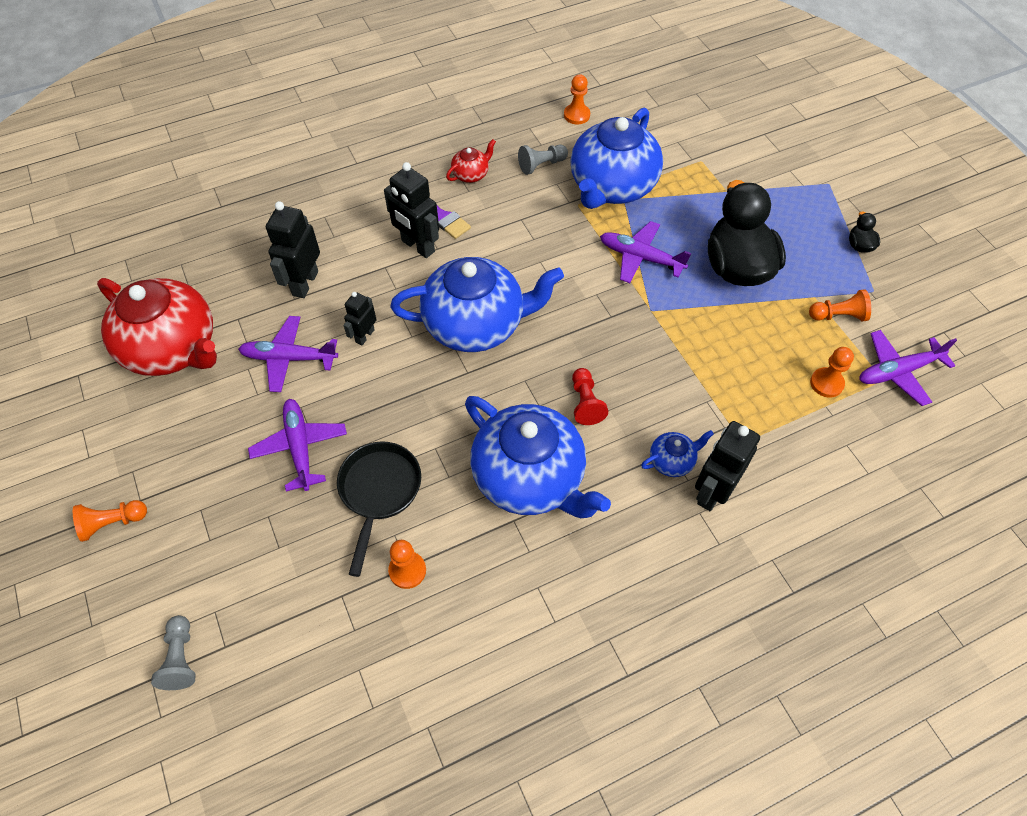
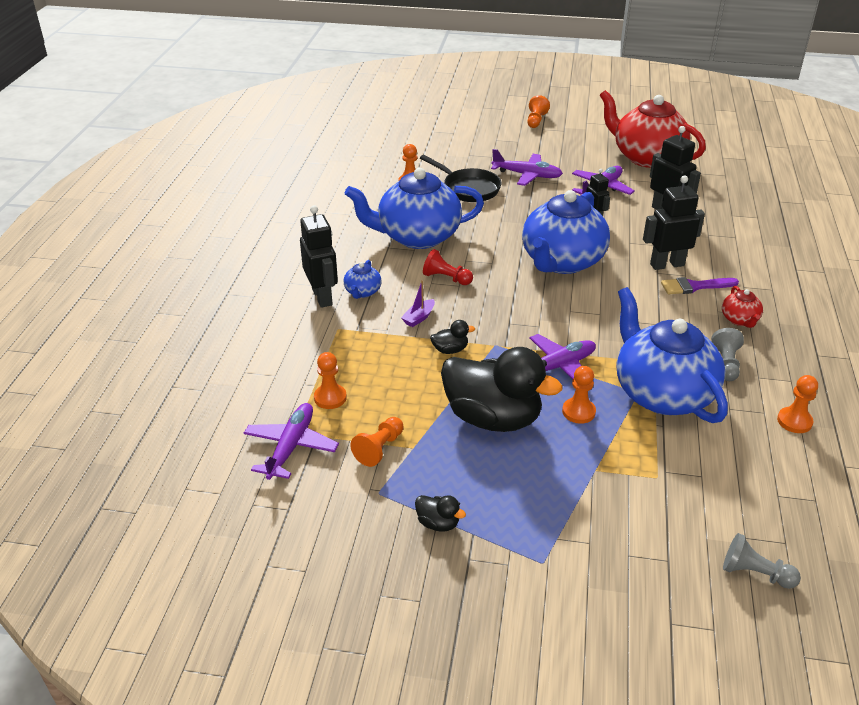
camera: 125 degrees right, 20 degrees down
(173, 348) = (646, 157): red teapot -> red teapot turned 60 degrees clockwise
(181, 658) = (440, 121): grey pawn -> grey pawn (755, 573)
(667, 387) = (419, 318): none -> purple boat
(679, 223) = (578, 412): none -> orange pawn
(687, 337) = (450, 350): none -> black duck

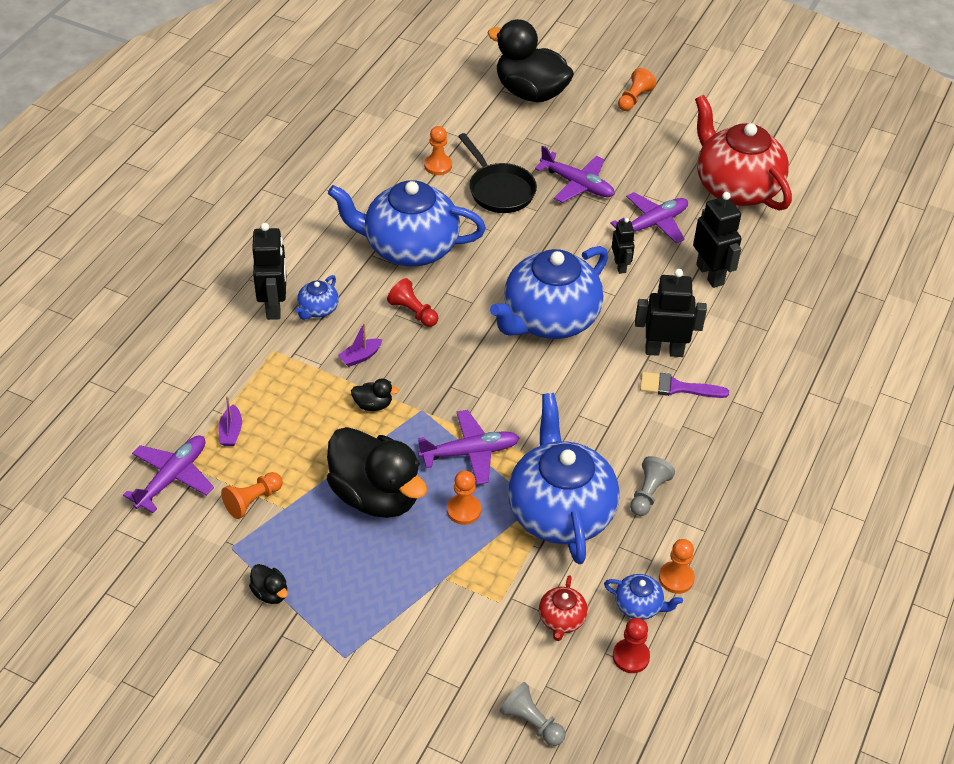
camera: 15 degrees right, 10 degrees up
(330, 398) = (231, 432): orange pawn -> purple boat
(456, 129) = (530, 92): none -> black duck
(739, 320) = (699, 443): red teapot -> red teapot (561, 619)
(779, 450) = (639, 606): none -> blue teapot
(802, 493) = (631, 657): none -> red pawn

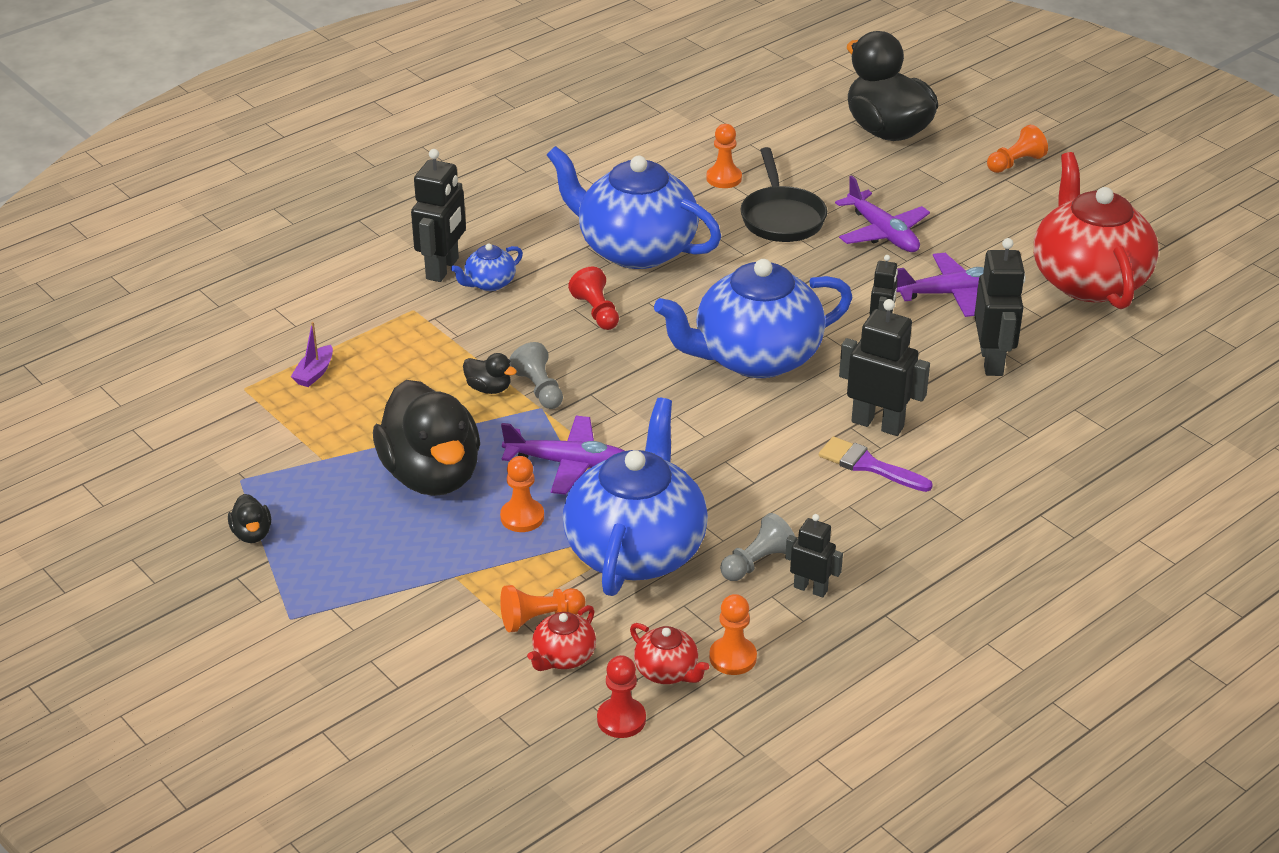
camera: 25 degrees right, 10 degrees down
(172, 477) = (223, 398): purple plane -> none
(253, 501) = (293, 443): orange pawn -> orange pawn (539, 619)
(360, 357) = (506, 339): purple boat -> none
(531, 722) = (457, 747): grey pawn -> grey pawn (539, 389)
(639, 606) = (667, 671): blue teapot -> red teapot
(695, 503) = (810, 588): none -> black robot

